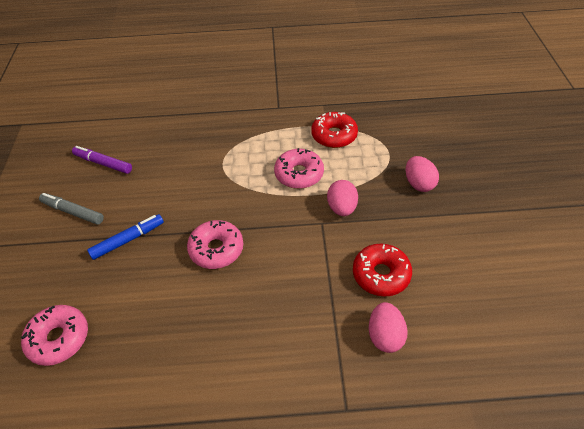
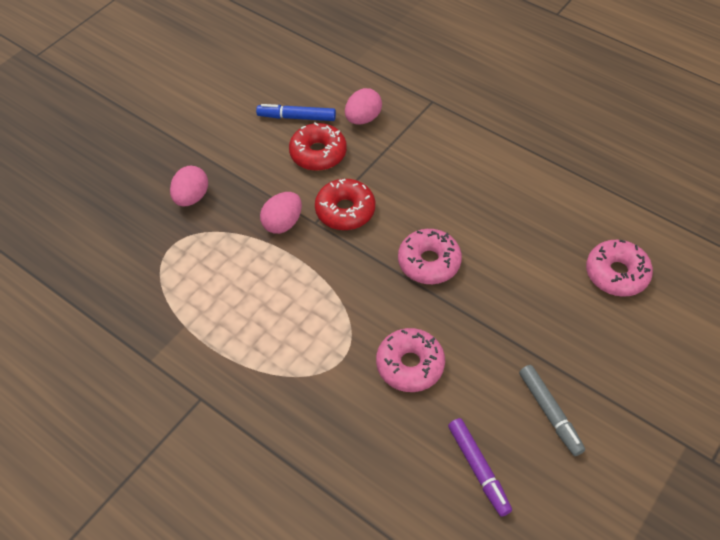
camera: 140 degrees left, 5 degrees up
(128, 240) = (506, 331): blue marker -> blue marker (296, 117)
(299, 174) = (280, 285): pink donut -> pink donut (410, 365)
(334, 135) = (193, 306): red donut -> red donut (345, 210)

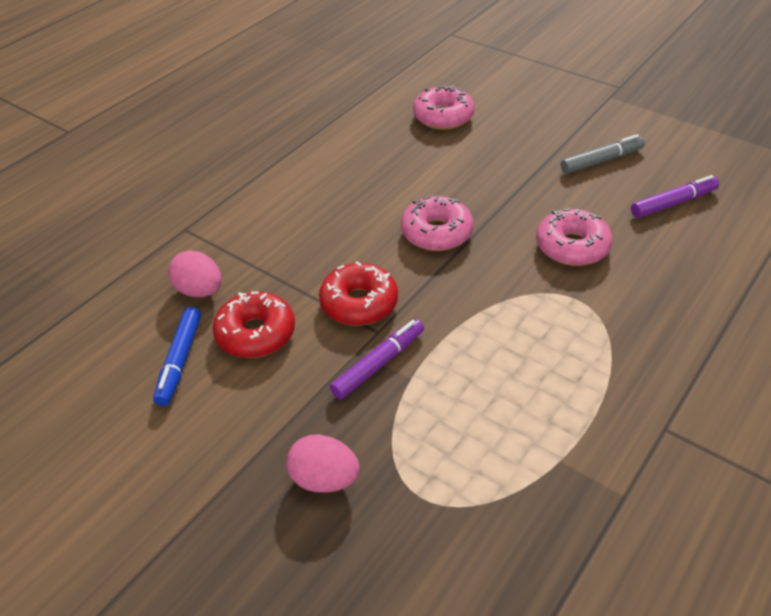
camera: 90 degrees left, 10 degrees down
(283, 223) = (378, 364): pink egg -> purple marker

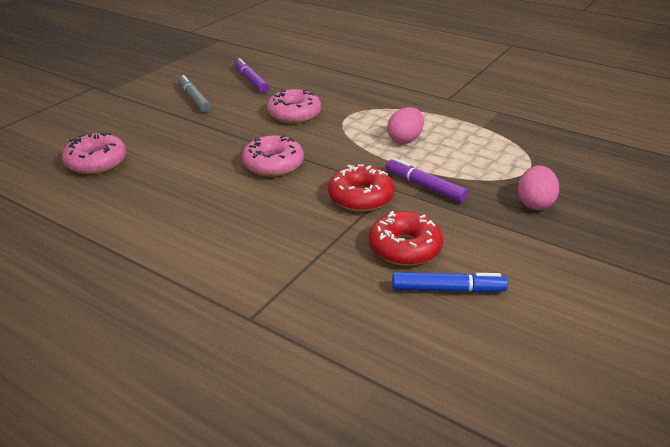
camera: 95 degrees left, 10 degrees down
(199, 291) = (352, 291): pink egg -> pink egg (405, 140)

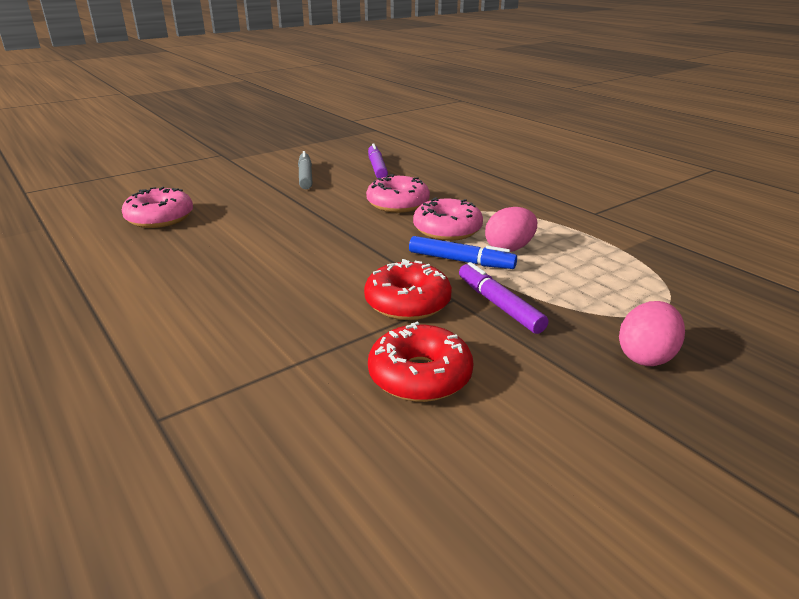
camera: 20 degrees right, 5 degrees down
(273, 165) = (334, 249): pink donut -> pink donut (447, 230)
(447, 289) = (441, 448): blue marker -> blue marker (461, 261)

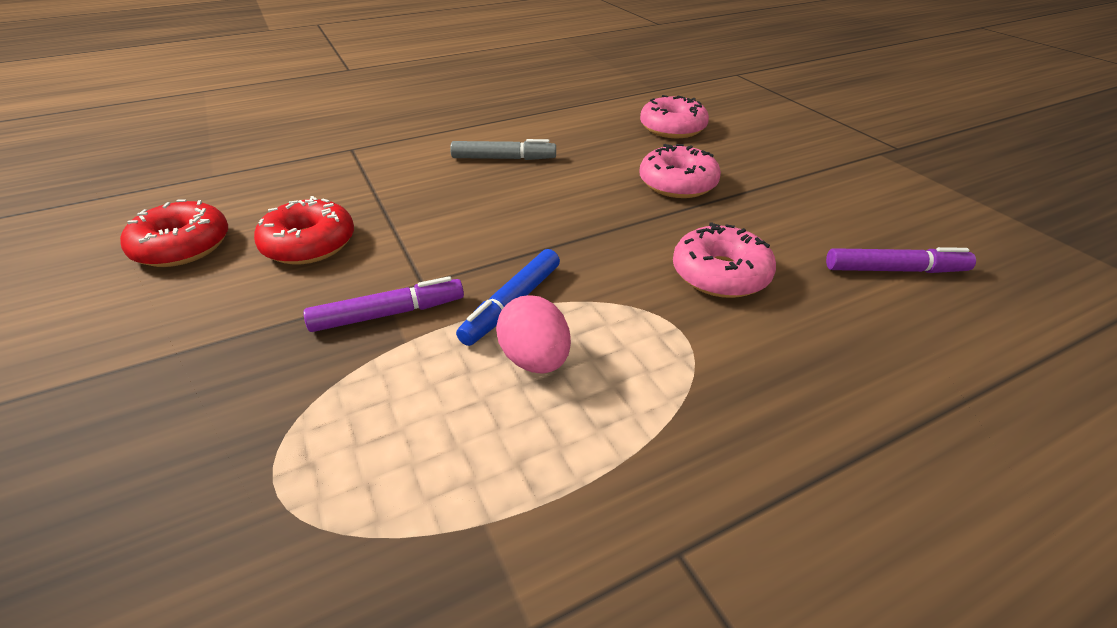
camera: 100 degrees right, 10 degrees up
(305, 176) = (825, 204): grey marker -> grey marker (503, 158)
(407, 303) = (431, 251): red donut -> red donut (182, 246)
(447, 230) = (615, 308): pink donut -> pink donut (677, 183)
(646, 356) = (202, 409): pink egg -> none

